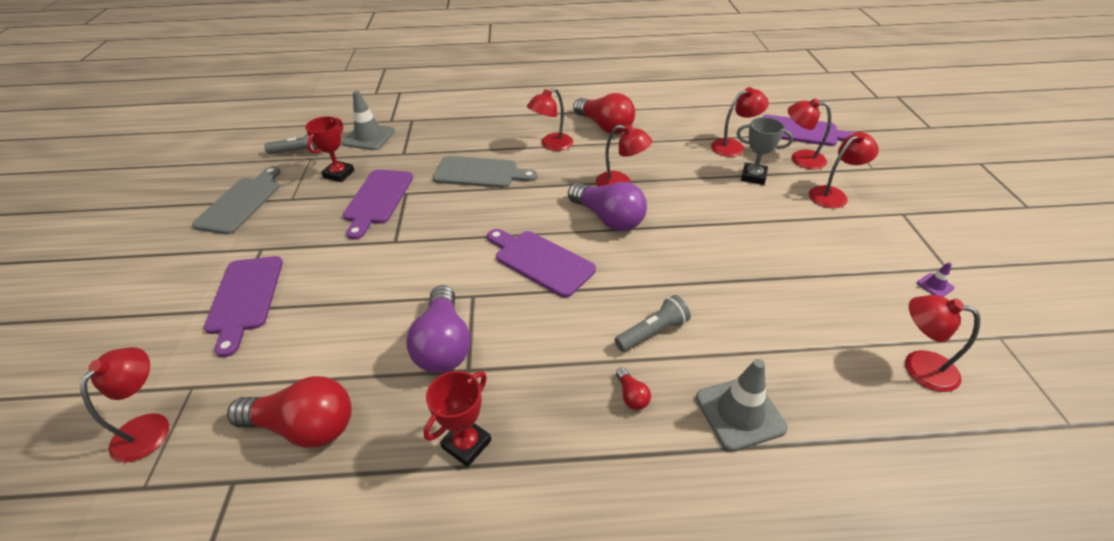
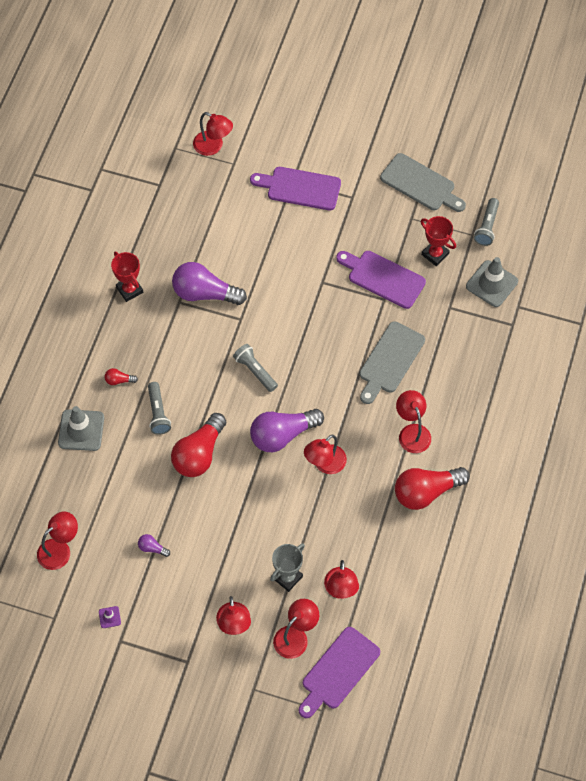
camera: 110 degrees right, 20 degrees up
(305, 427) = (178, 217): red light bulb -> red light bulb (199, 454)
(541, 261) = (255, 371): purple cutting board -> grey flashlight
(823, 277) = (152, 548): none -> purple light bulb

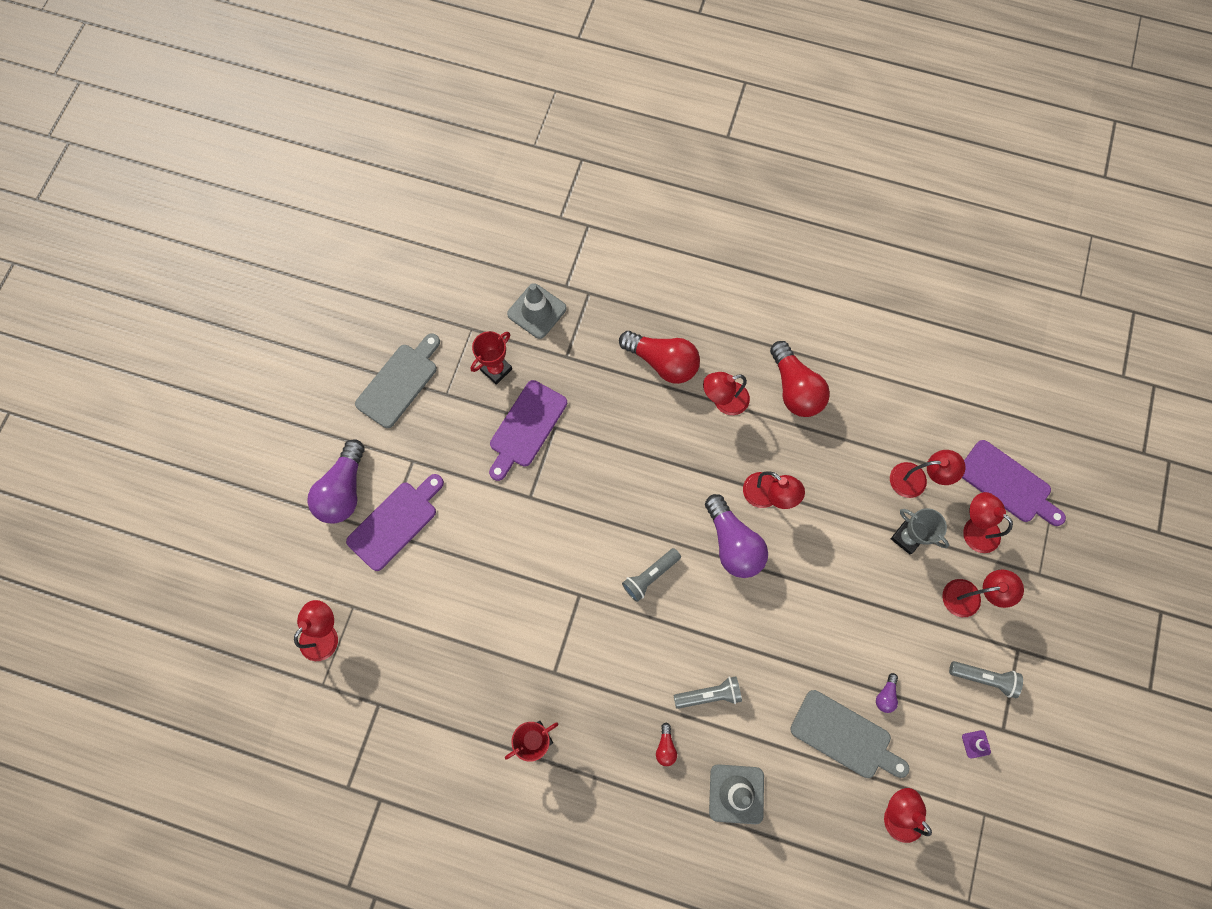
camera: 90 degrees left, 10 degrees up
(199, 454) = (761, 642): red light bulb -> red light bulb (662, 362)
(204, 293) = (542, 640): purple light bulb -> purple light bulb (344, 490)
(300, 188) = (395, 522): purple cutting board -> purple cutting board turned 150 degrees counterclockwise
(390, 360) = (634, 422): grey cutting board -> grey cutting board (844, 736)
(487, 227) = (462, 313): grey flashlight -> grey flashlight (983, 678)

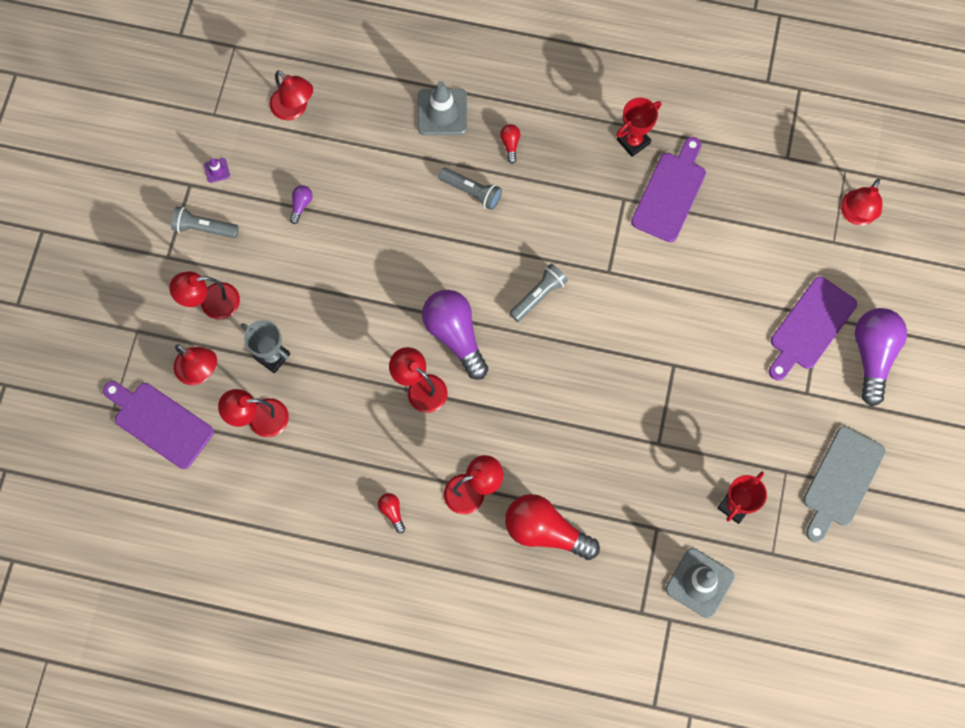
camera: 175 degrees right, 0 degrees up
(526, 427) = (690, 441): purple cutting board -> purple cutting board (670, 193)
(709, 694) = (471, 192): grey flashlight -> grey flashlight turned 135 degrees counterclockwise
(794, 389) = (392, 512): red light bulb -> red light bulb, size x0.42
(844, 736) = (341, 167): grey cutting board -> none

